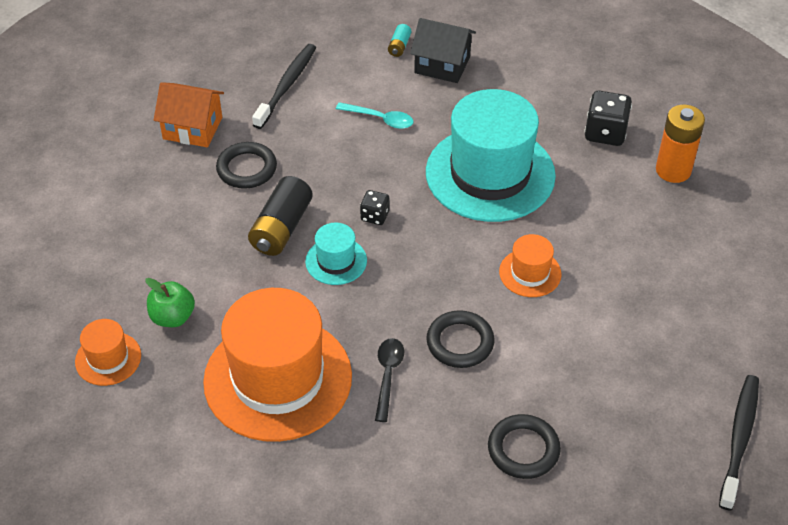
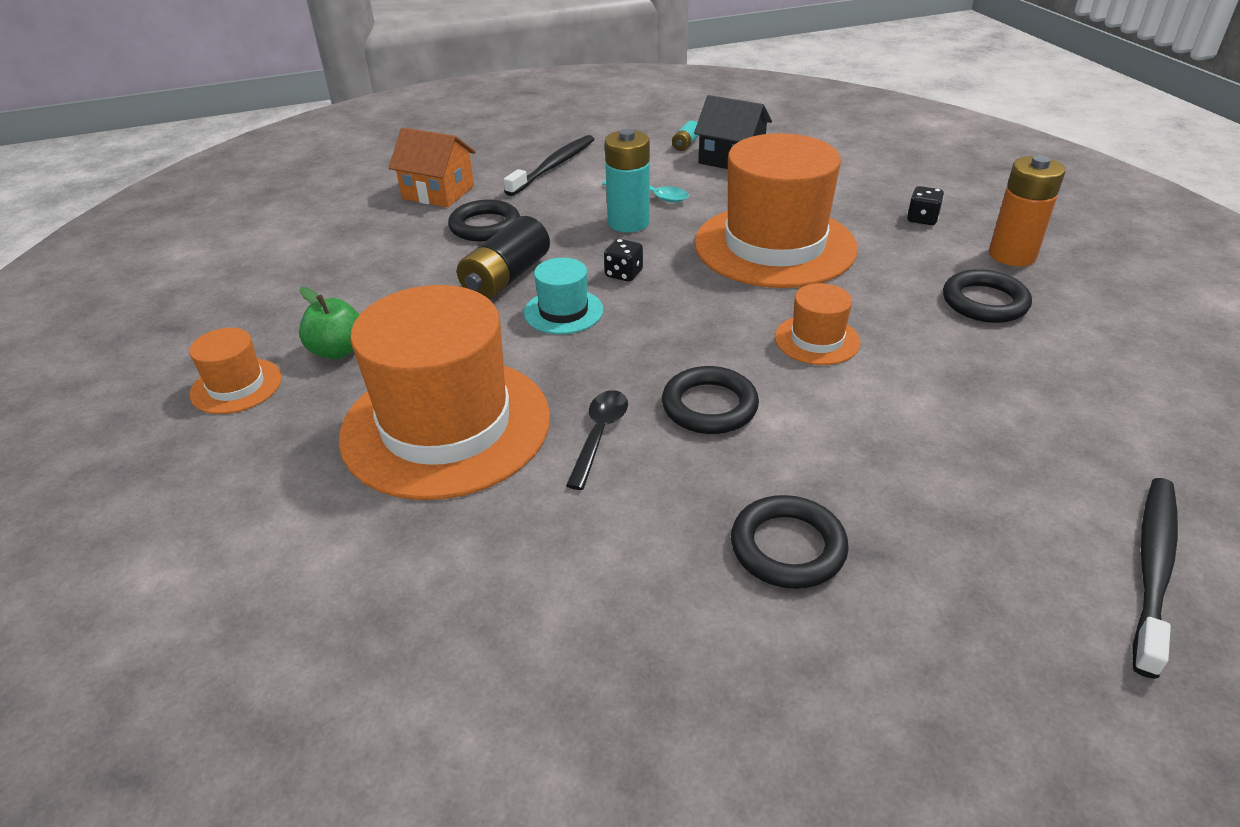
camera: 10 degrees right, 10 degrees down
(367, 155) = (628, 223): none -> turquoise battery
(490, 174) = (774, 246): turquoise hat -> orange hat
(605, 133) = (922, 219): black dice -> black dice, size x0.59
(650, 223) = (984, 302): none -> black ring

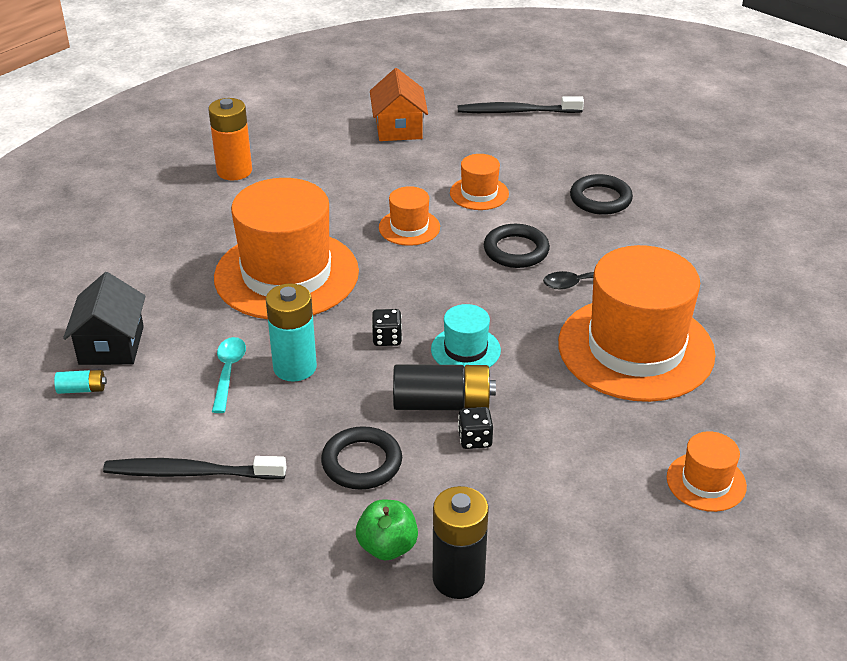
camera: 120 degrees left, 0 degrees up
(332, 235) = (458, 578): none -> black battery
(338, 351) = (617, 449): green apple -> green apple (387, 547)
(438, 192) = (309, 542): orange house -> orange house (398, 128)
(871, 422) = (479, 193): none -> orange hat
(922, 219) = (195, 215): black dice -> black dice (475, 439)
(984, 302) = (311, 174): black ring -> none

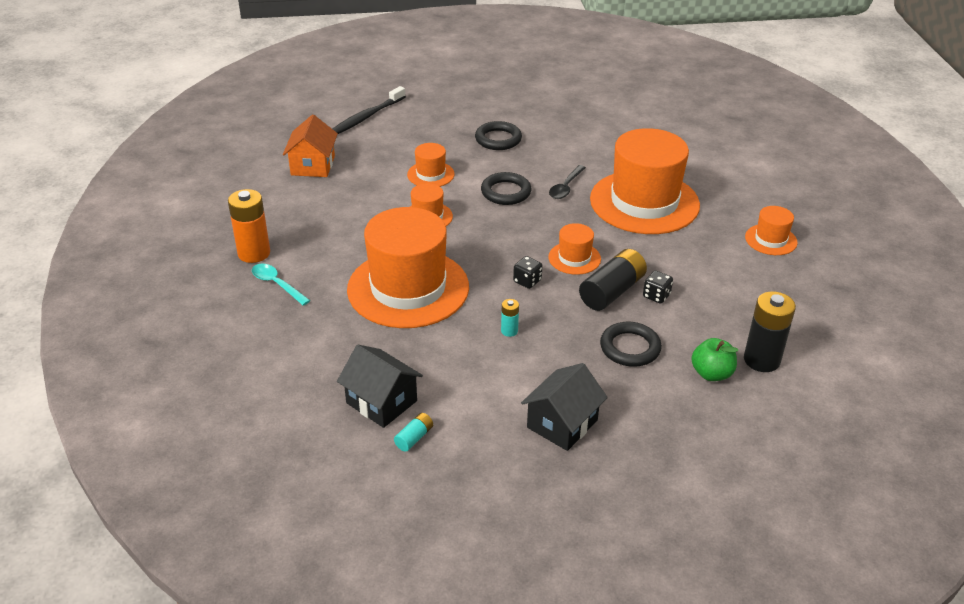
camera: 50 degrees left, 0 degrees up
(191, 473) = (562, 424): black toothbrush -> black house
(228, 372) = (479, 361): turquoise spoon -> turquoise spoon (277, 284)
(295, 367) = (509, 331): turquoise battery -> turquoise battery, size x0.49
(398, 128) = (313, 165): orange house -> orange house turned 60 degrees clockwise
(465, 350) = (574, 258): turquoise hat -> orange hat

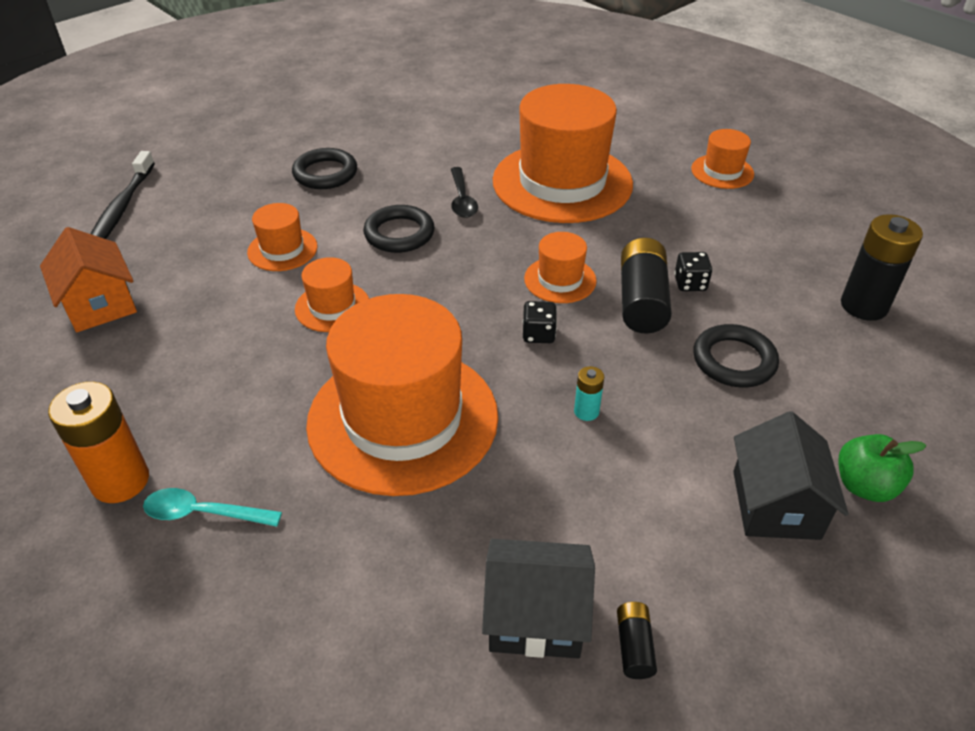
camera: 35 degrees left, 5 degrees up
(414, 438) = (634, 646): turquoise battery -> black battery
(711, 373) = (841, 347): green apple -> green apple (864, 485)

